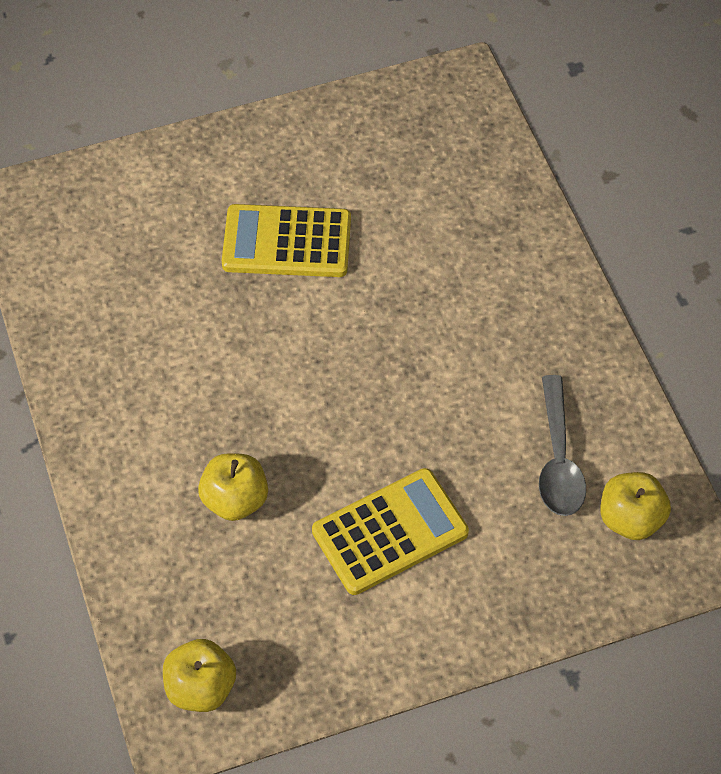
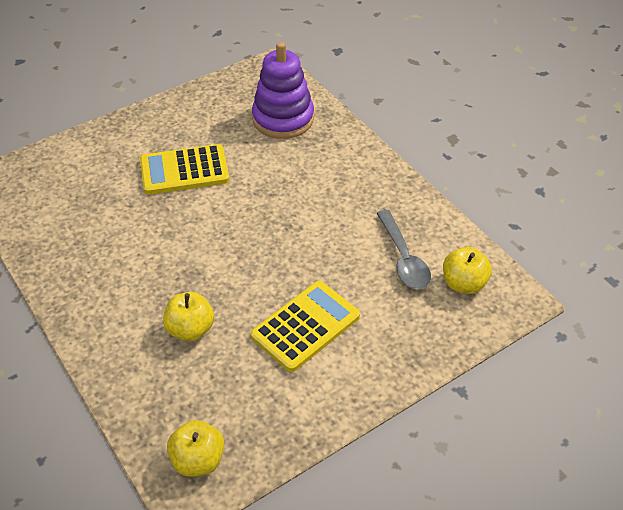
camera: 15 degrees left, 10 degrees down
(454, 181) = (283, 119): none -> purple stacking toy

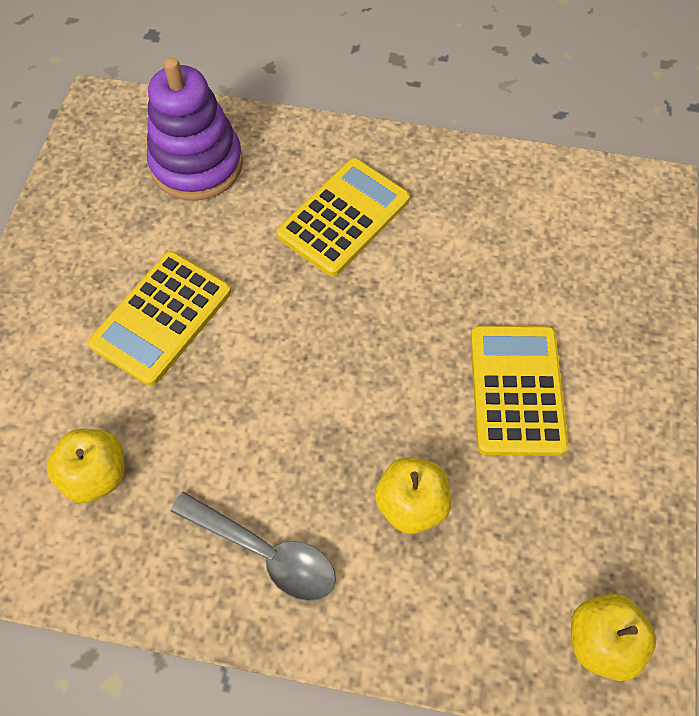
camera: 45 degrees left, 15 degrees up
(323, 189) = (344, 218): none -> yellow calculator
(403, 258) = (513, 232): grey spoon -> grey spoon (265, 552)
(464, 284) = (595, 213): yellow apple -> yellow apple (96, 475)

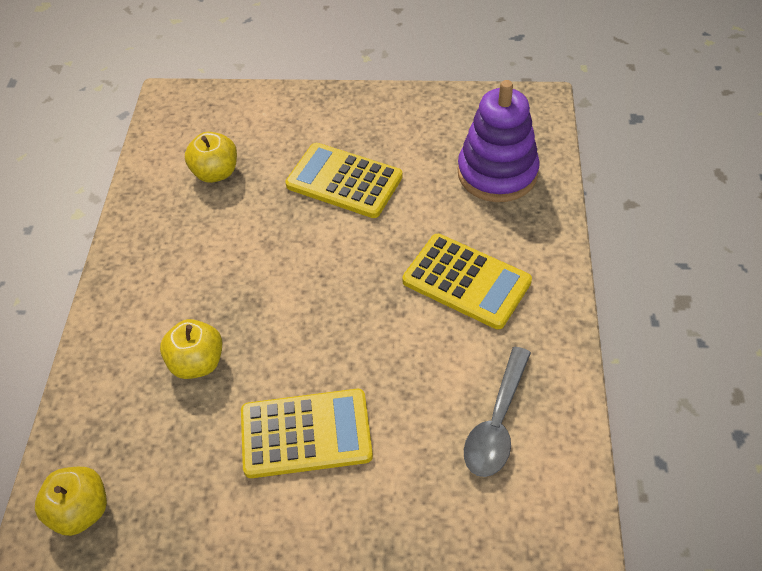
camera: 85 degrees right, 10 degrees down
(265, 552) = (159, 275): grey spoon -> grey spoon (497, 423)

